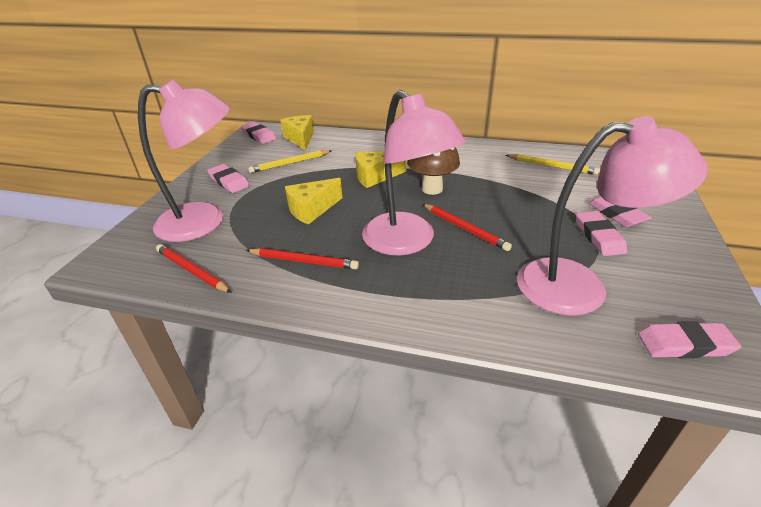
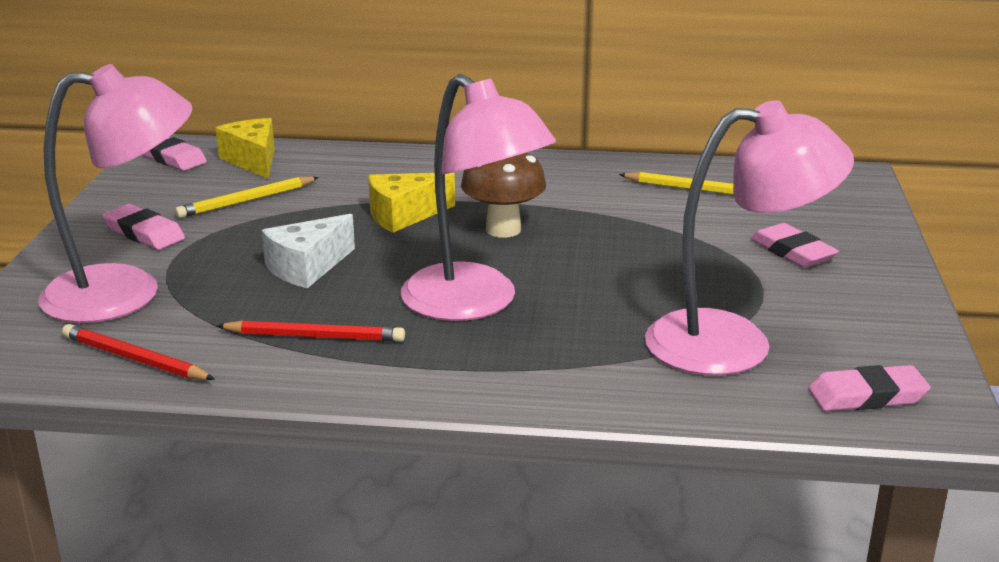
camera: 10 degrees left, 10 degrees down
(311, 209) = (307, 267): yellow cheese -> white cheese
(465, 228) = (562, 281): red pencil -> none
(598, 236) = (764, 282): pink eraser -> none

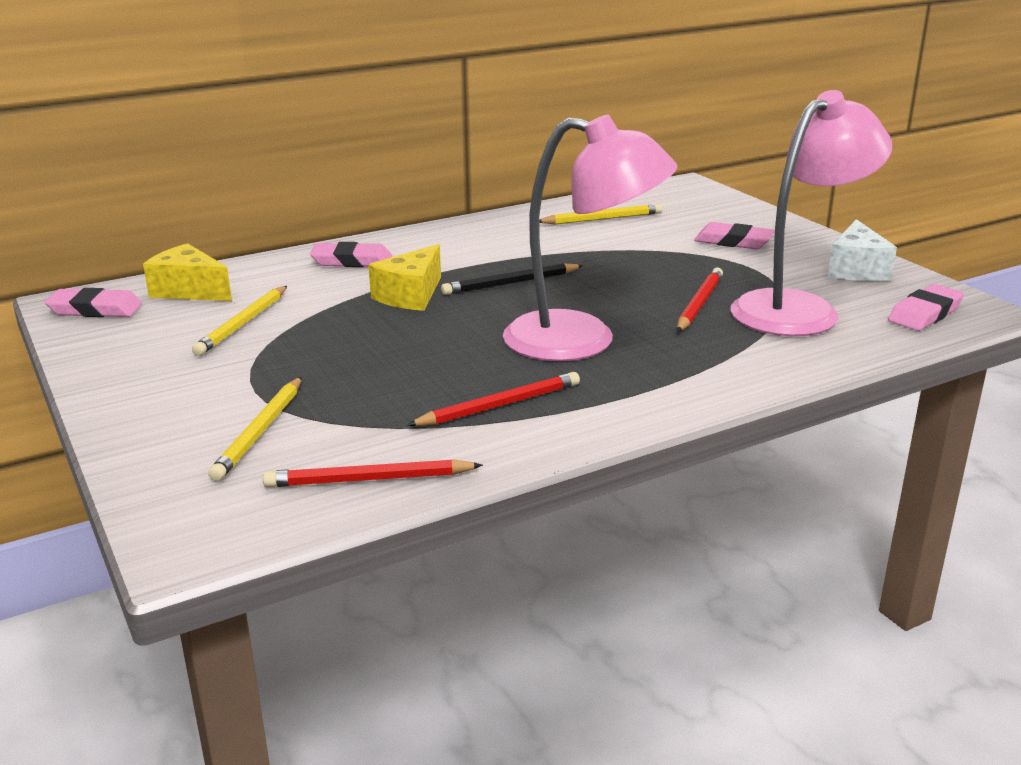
camera: 35 degrees left, 0 degrees up
(126, 293) = (260, 431): pink lamp -> yellow pencil
(144, 233) = (184, 378): pink eraser -> pink eraser (352, 261)
(307, 267) = (397, 358): white cheese -> white cheese (856, 269)
(503, 229) = (510, 283): brown mushroom -> black pencil
(641, 305) = (699, 304): none -> red pencil

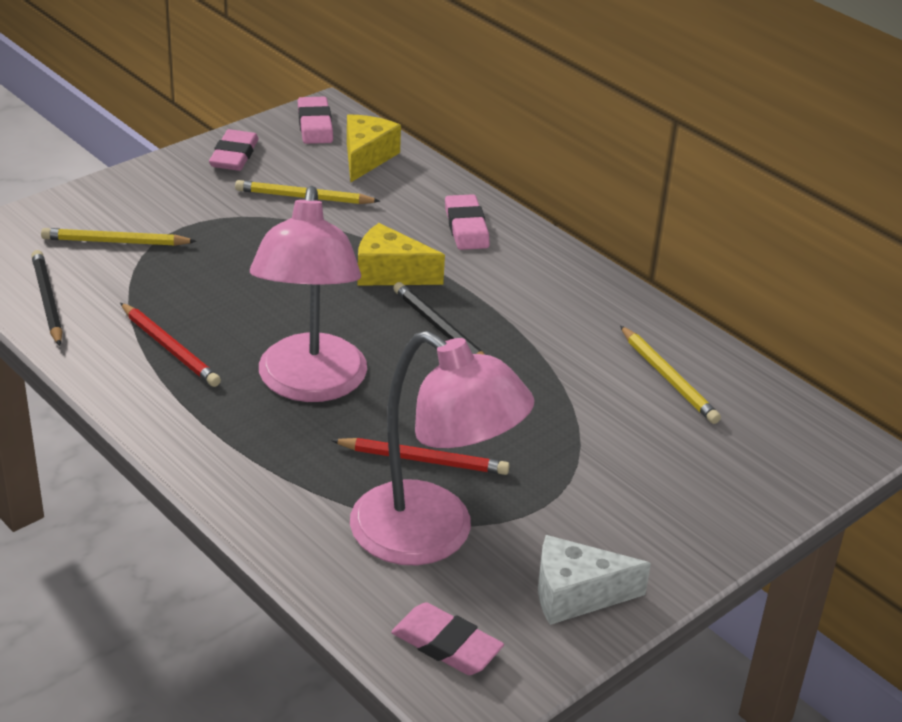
camera: 75 degrees right, 10 degrees up
(368, 479) = (47, 300): red pencil -> black pencil
(733, 241) = (635, 488): pink eraser -> pink eraser (234, 155)

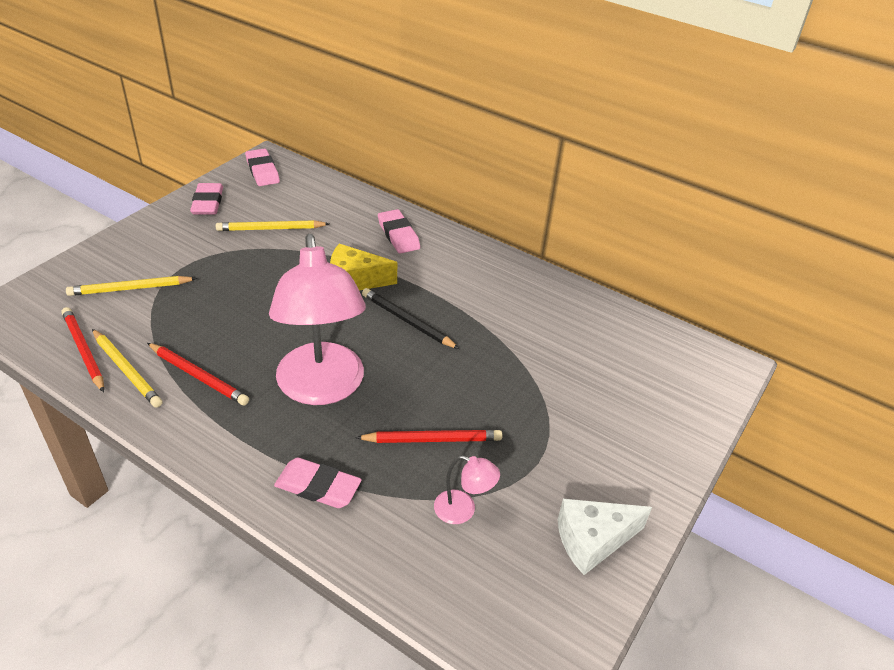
camera: 15 degrees left, 5 degrees up
(47, 300) = (84, 350): black pencil -> red pencil
(366, 158) = (308, 191): yellow cheese -> none
(432, 536) = (463, 510): pink lamp -> pink lamp, size x0.41
(446, 644) = (510, 616): pink eraser -> pink eraser (318, 486)
(668, 378) = (585, 332): yellow pencil -> yellow pencil (127, 370)

